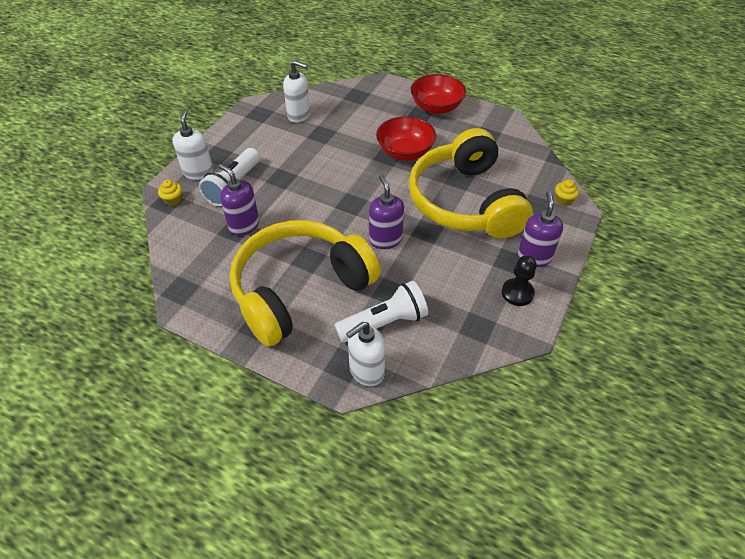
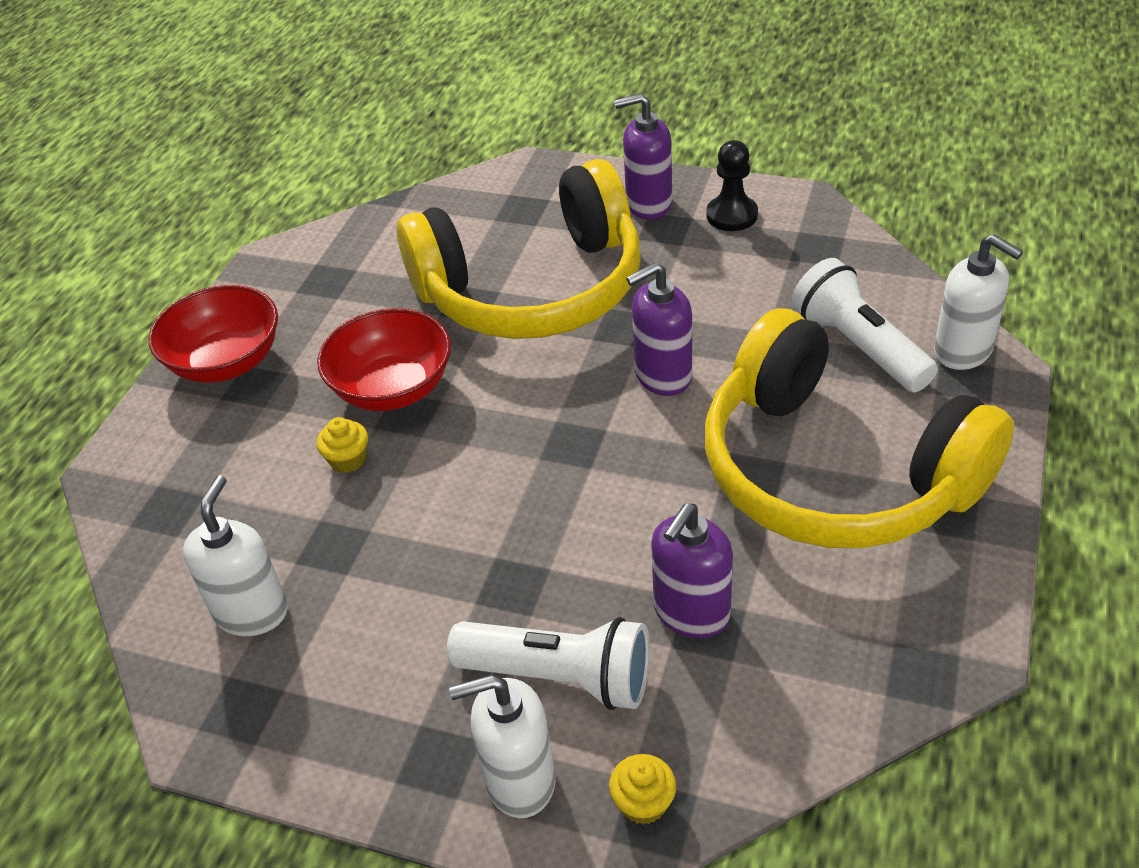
camera: 95 degrees left, 5 degrees down
(563, 200) = (503, 182): yellow cupcake -> yellow cupcake (348, 459)

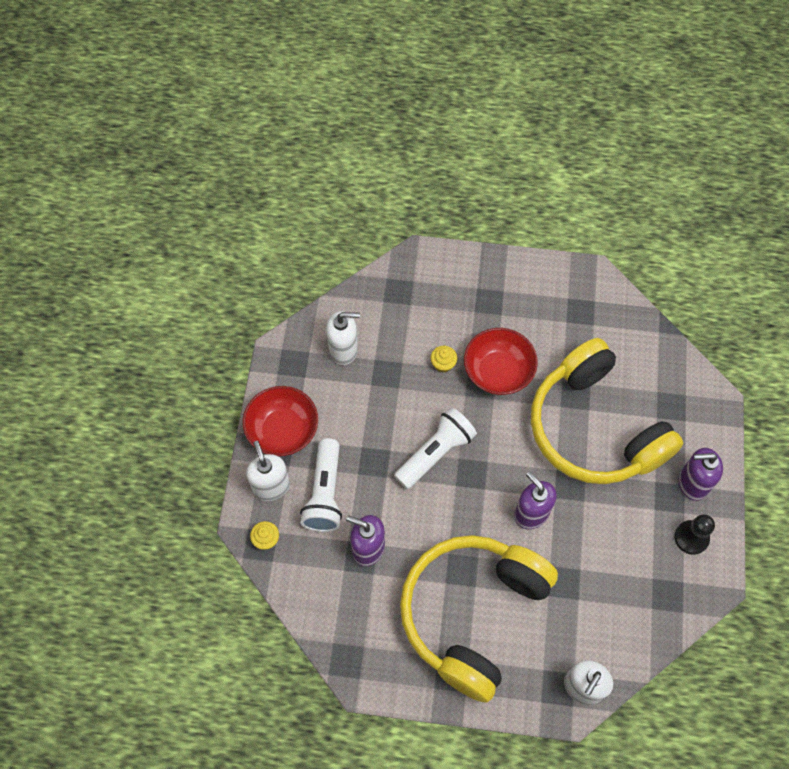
camera: 75 degrees right, 20 degrees up
(226, 362) = (504, 282): red bowl -> red bowl (283, 430)
(648, 204) = (692, 483): purple soap dispenser -> purple soap dispenser turned 75 degrees counterclockwise
(858, 347) = (575, 624): white flashlight -> white flashlight (435, 453)

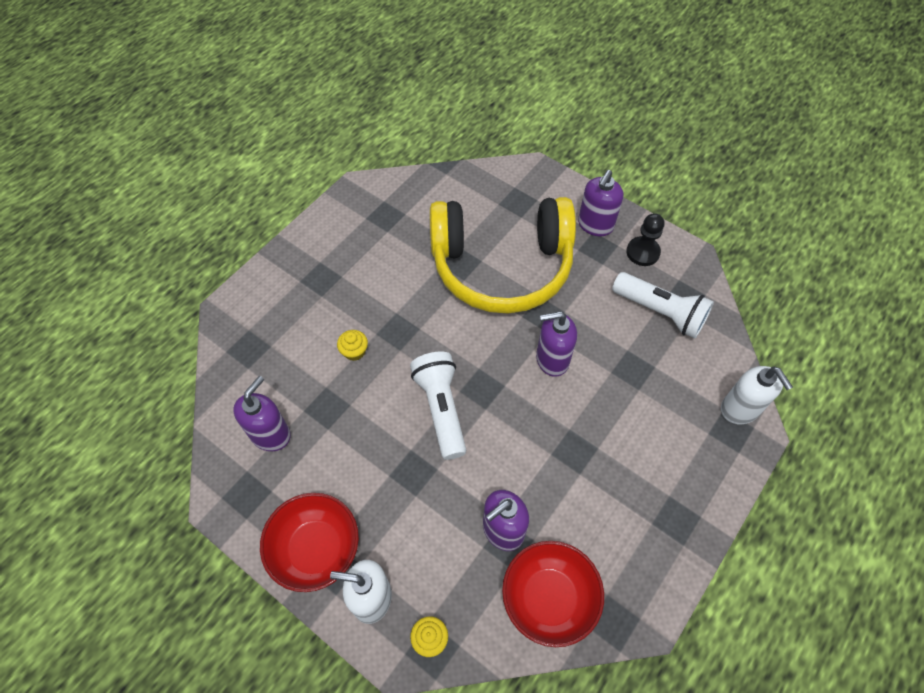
camera: 60 degrees left, 5 degrees down
(325, 493) = (416, 542): white flashlight -> white flashlight (660, 312)
(343, 350) = (271, 434): white soap dispenser -> purple soap dispenser
(472, 614) = (624, 466): yellow headphones -> none
(498, 372) = (396, 310): red bowl -> red bowl (549, 598)

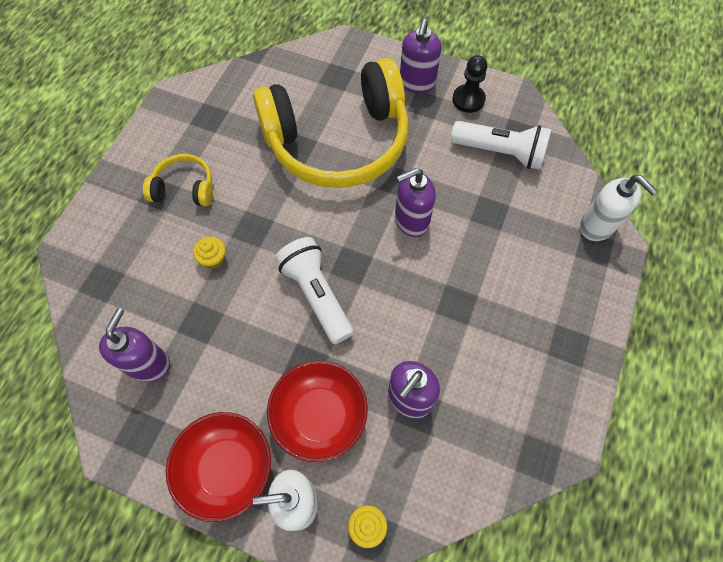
camera: 15 degrees left, 5 degrees up
(345, 278) = (184, 188): none -> yellow headphones
(549, 598) = (471, 453): red bowl -> red bowl (319, 416)

